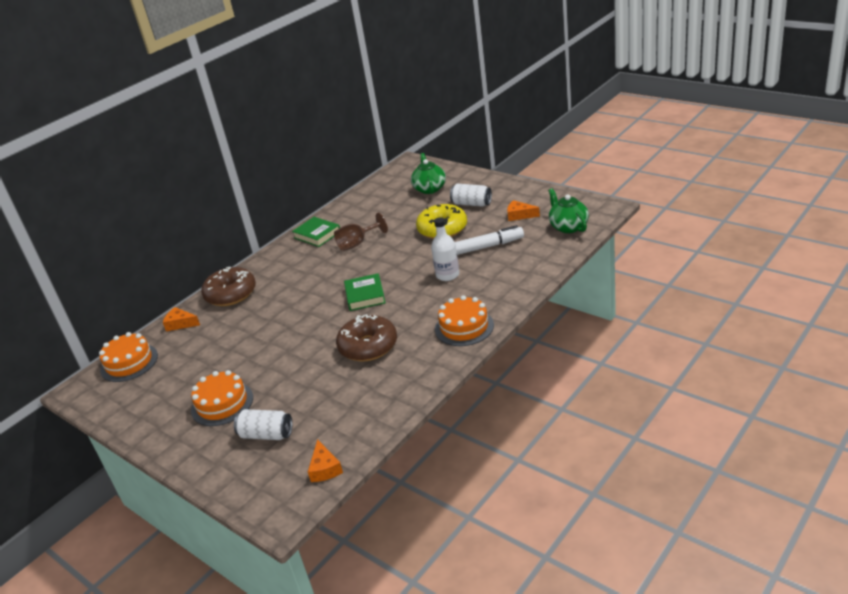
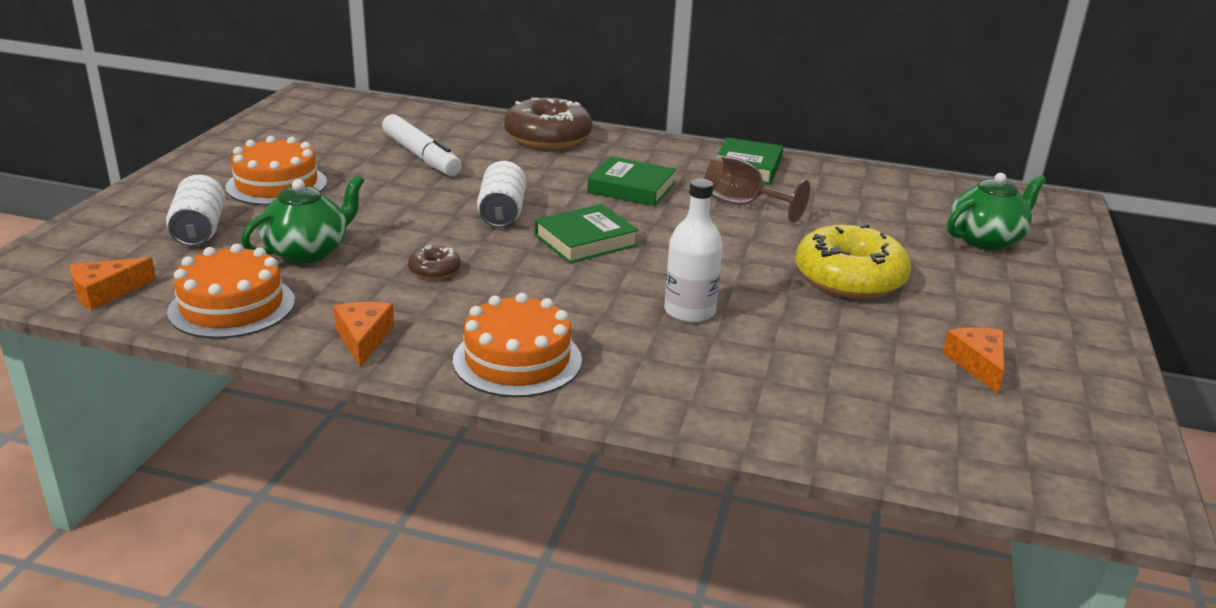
camera: 60 degrees right, 5 degrees down
(129, 362) = (369, 110): orange cake -> orange cake (232, 306)
(180, 324) = (463, 121): orange cheese -> orange cheese (363, 339)
(316, 274) = (631, 188): none -> green book
(368, 346) = (434, 270): brown donut -> brown donut, size x0.45
(471, 204) = (972, 296): white can -> white can (502, 213)
(486, 247) = (818, 340): white marker -> white marker (421, 156)
(568, 227) = (986, 445): green teapot -> green teapot (308, 251)

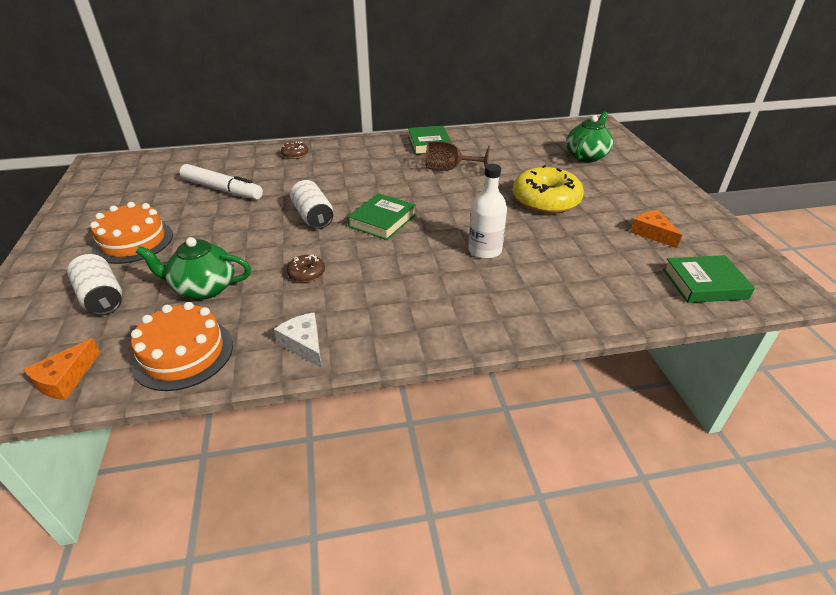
camera: 25 degrees left, 10 degrees up
(308, 251) = (204, 288): green teapot -> green teapot turned 105 degrees counterclockwise
(363, 339) = (304, 344): orange cheese -> white cheese
(517, 360) = (418, 322): orange cake -> none
(548, 138) = (295, 154): brown donut -> brown donut, size x0.45
(631, 188) = (377, 176): green book -> green book (704, 284)

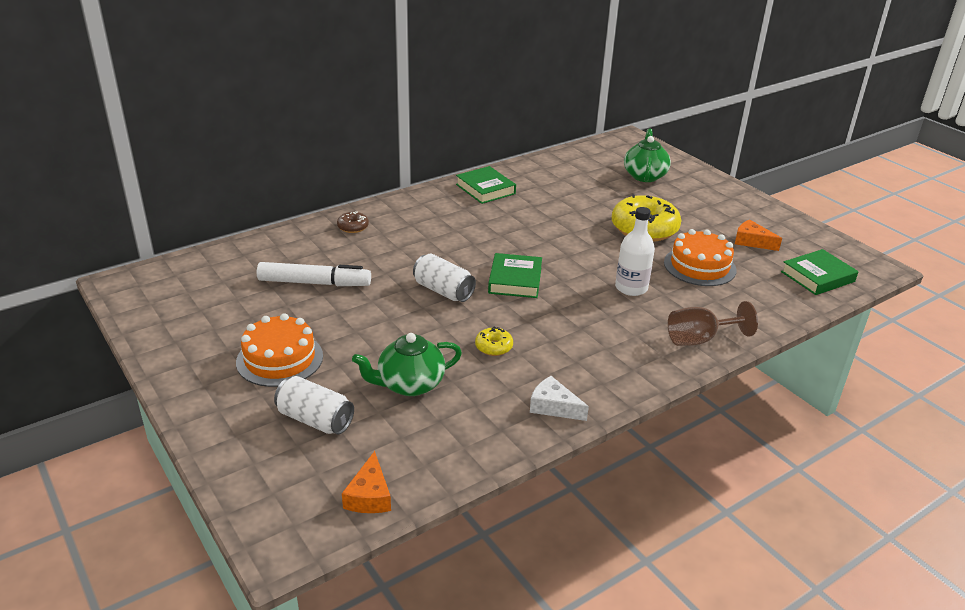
camera: 25 degrees left, 5 degrees down
(183, 353) = (455, 444): orange cake -> orange cake (699, 266)
(306, 273) = (493, 347): brown donut -> yellow donut
(449, 169) = (530, 214): brown goblet -> brown goblet (699, 339)

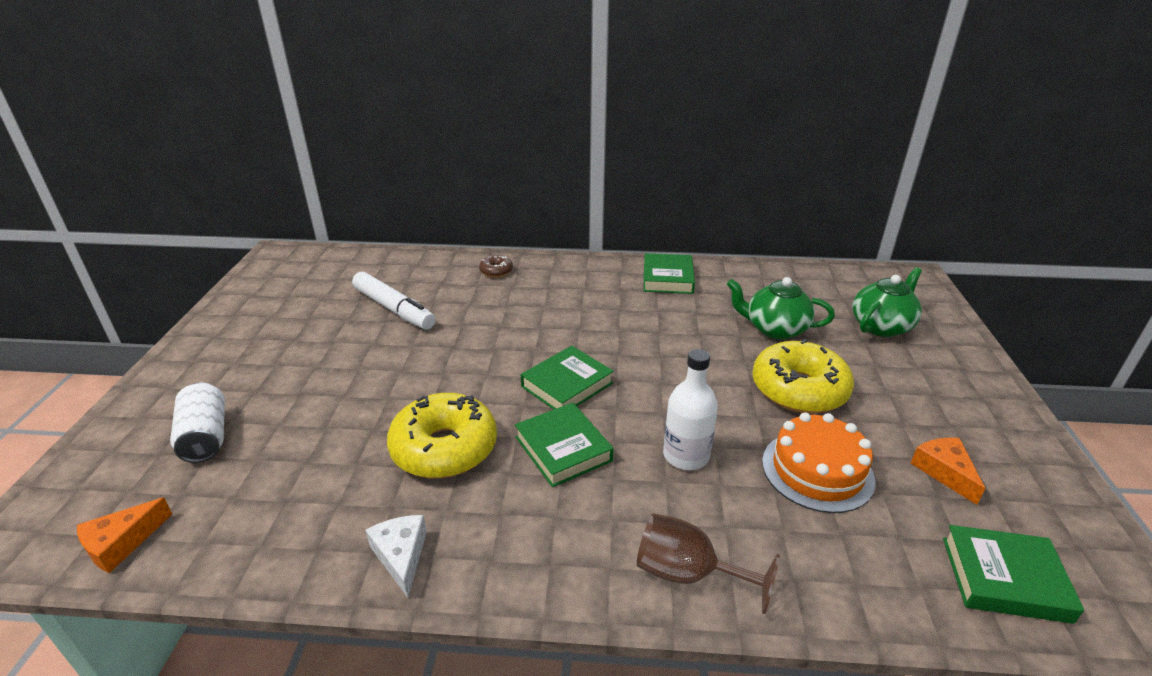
camera: 40 degrees right, 0 degrees up
(280, 359) = (270, 365): orange cake -> none
(409, 384) = (319, 446): green teapot -> green teapot (774, 329)
(443, 291) = (484, 364): white can -> none
(493, 347) = (444, 448): yellow donut -> yellow donut, size x2.21
(563, 315) = (563, 449): none -> green book

